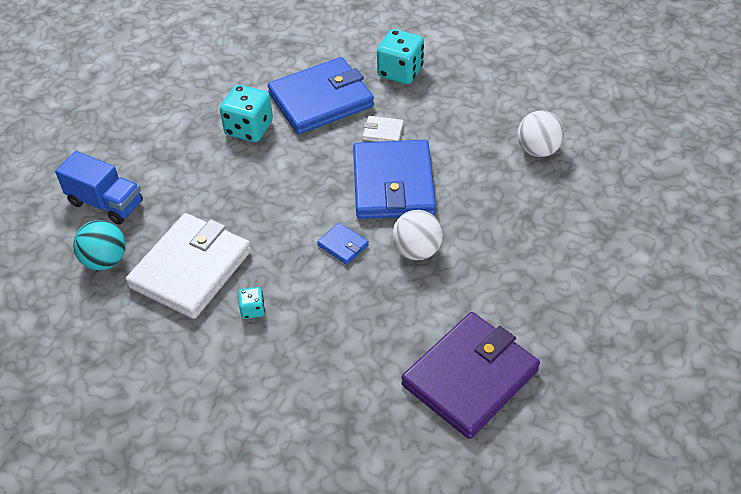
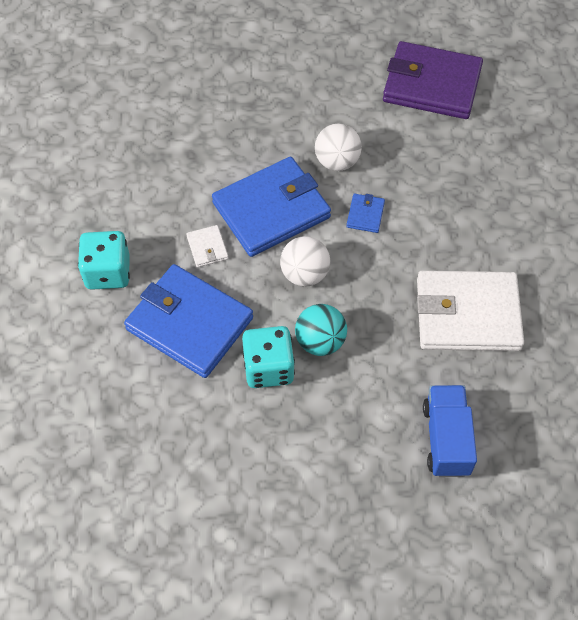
camera: 120 degrees left, 10 degrees up
(105, 260) = (508, 391): turquoise ball -> turquoise ball (320, 341)
(252, 310) = (473, 245): turquoise dice -> none
(538, 150) = (166, 122): white ball -> white ball (304, 274)

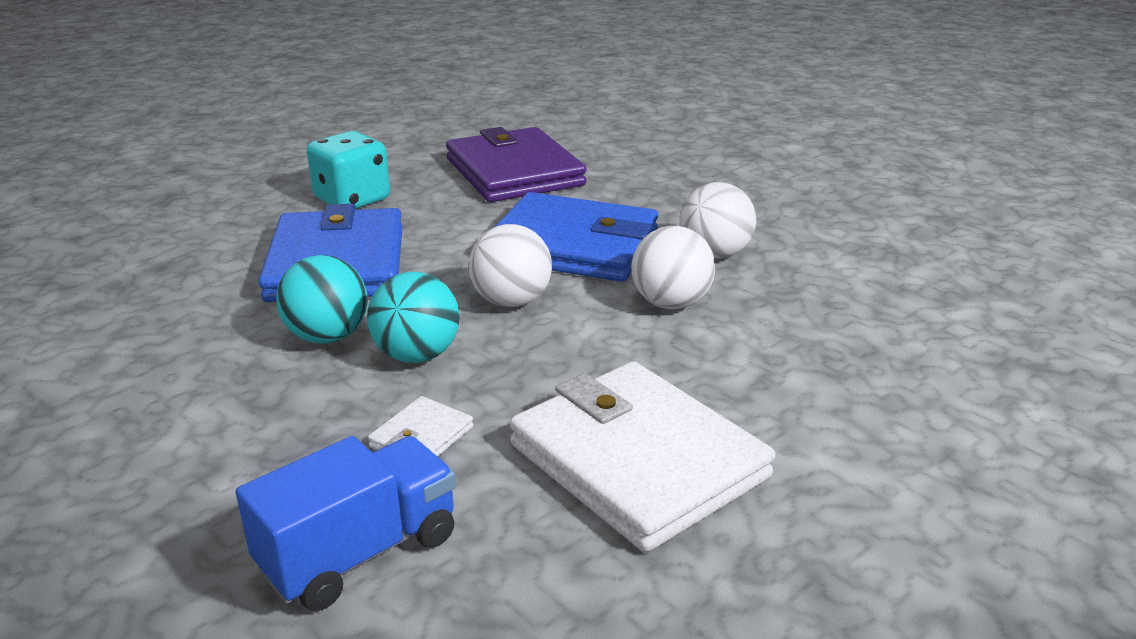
camera: 50 degrees right, 30 degrees down
(207, 248) = (461, 233): white wallet -> white wallet (421, 437)
(268, 368) = (327, 337): turquoise dice -> turquoise ball
(365, 215) = (670, 303): blue wallet -> white ball
(432, 84) = (953, 264): purple wallet -> purple wallet (514, 172)

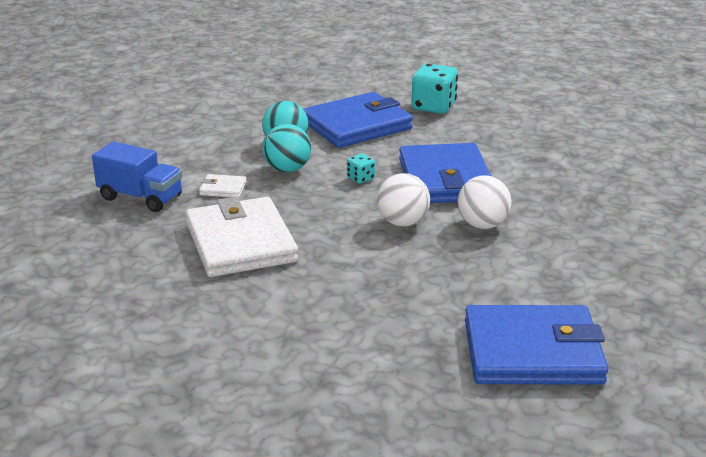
camera: 65 degrees right, 0 degrees up
(511, 302) = (360, 178): white ball -> turquoise dice
(514, 172) = (528, 138): purple wallet -> none
(638, 461) = (241, 243): white wallet -> white wallet turned 45 degrees counterclockwise
(1029, 303) = (532, 352): none -> blue wallet

